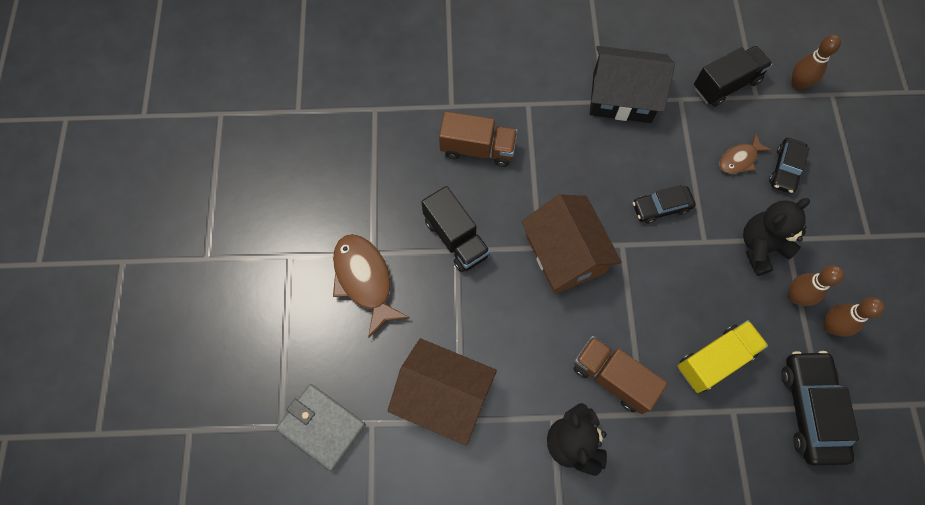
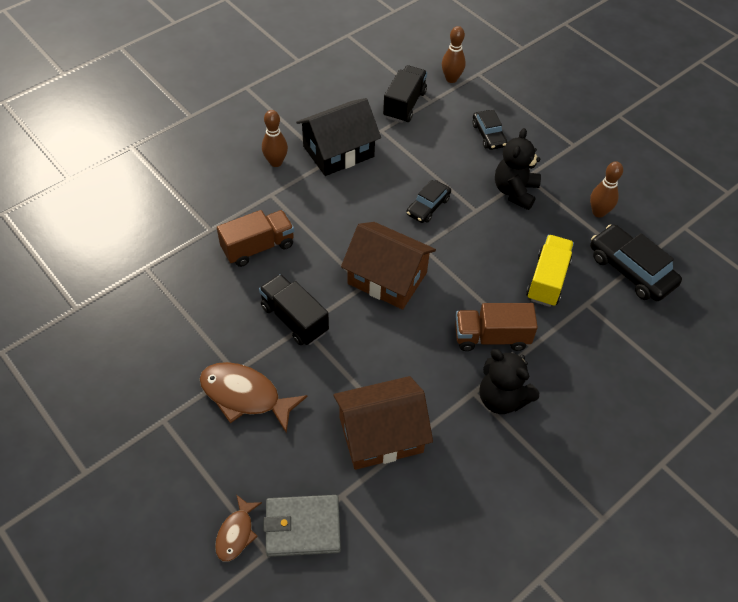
camera: 40 degrees left, 15 degrees down
(455, 238) = (294, 319): black truck -> black truck turned 150 degrees counterclockwise
(739, 159) = (454, 145): brown fish -> brown fish (236, 533)
(795, 296) = (562, 208): brown bowling pin -> brown bowling pin (276, 162)

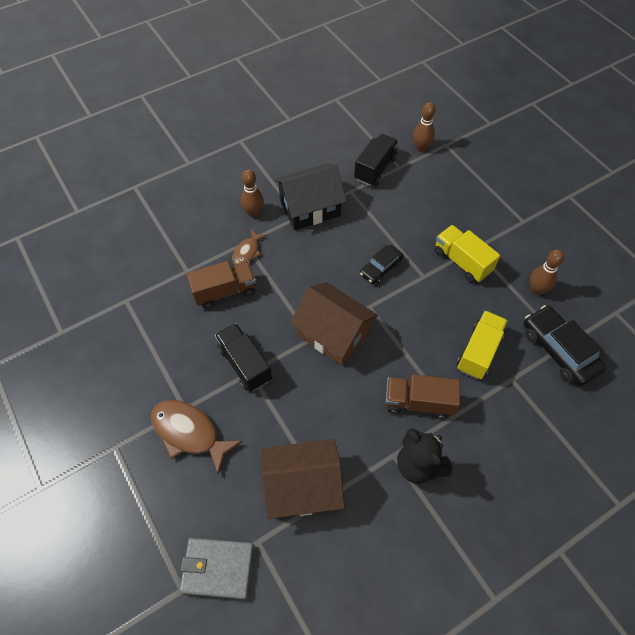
camera: 10 degrees right, 5 degrees up
(236, 533) = (158, 566): brown fish -> brown fish (247, 251)
(488, 135) = (446, 204): black car -> none
(515, 191) = (462, 261): black teddy bear -> yellow truck

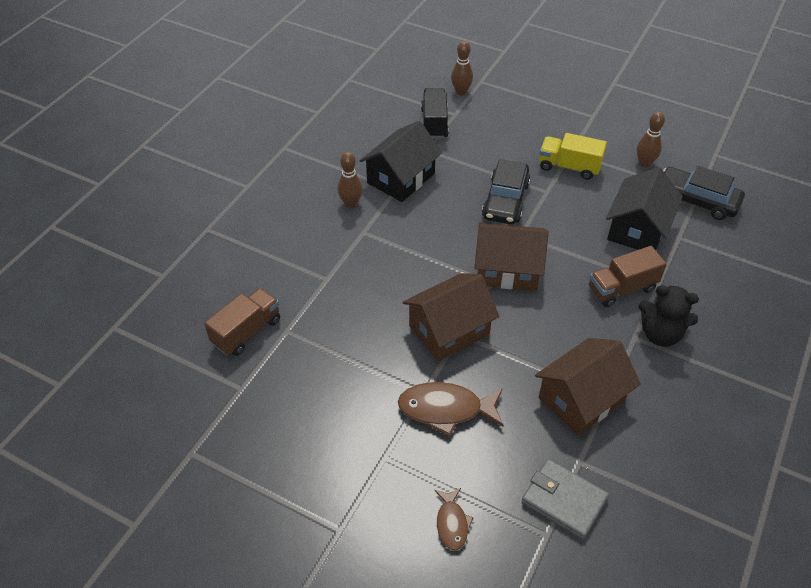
camera: 30 degrees left, 10 degrees down
(218, 568) = (564, 500): grey wallet -> grey wallet turned 60 degrees clockwise
(225, 292) = (379, 280): brown truck -> brown truck (247, 332)
(245, 364) = (449, 330): black truck -> brown house
(247, 251) = (372, 238): brown fish -> brown fish (452, 523)
(381, 268) = (505, 200): black car -> black car, size x1.65
(479, 352) = (638, 229): yellow truck -> black house

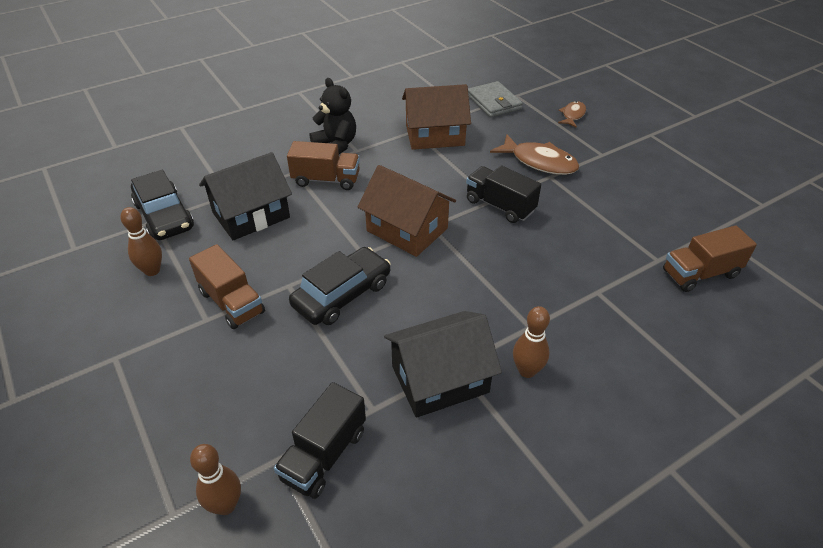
camera: 150 degrees left, 5 degrees down
(449, 330) = (500, 206): brown house -> black truck
(569, 167) = (231, 302): yellow truck -> brown truck

